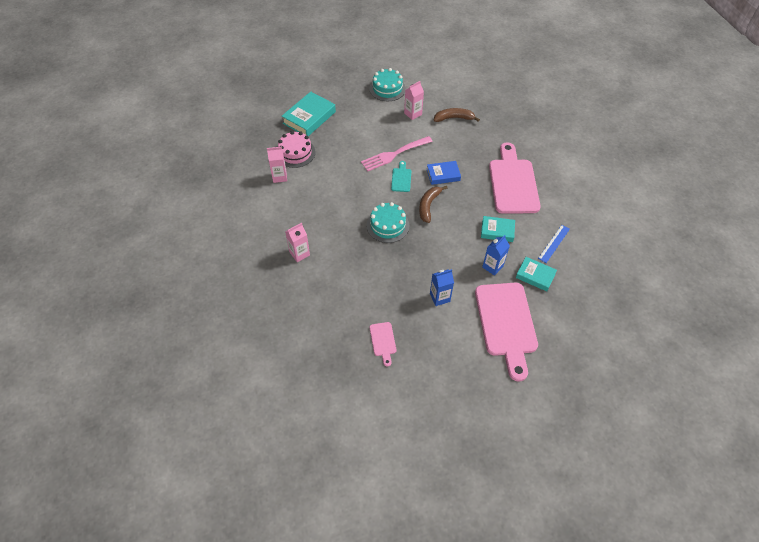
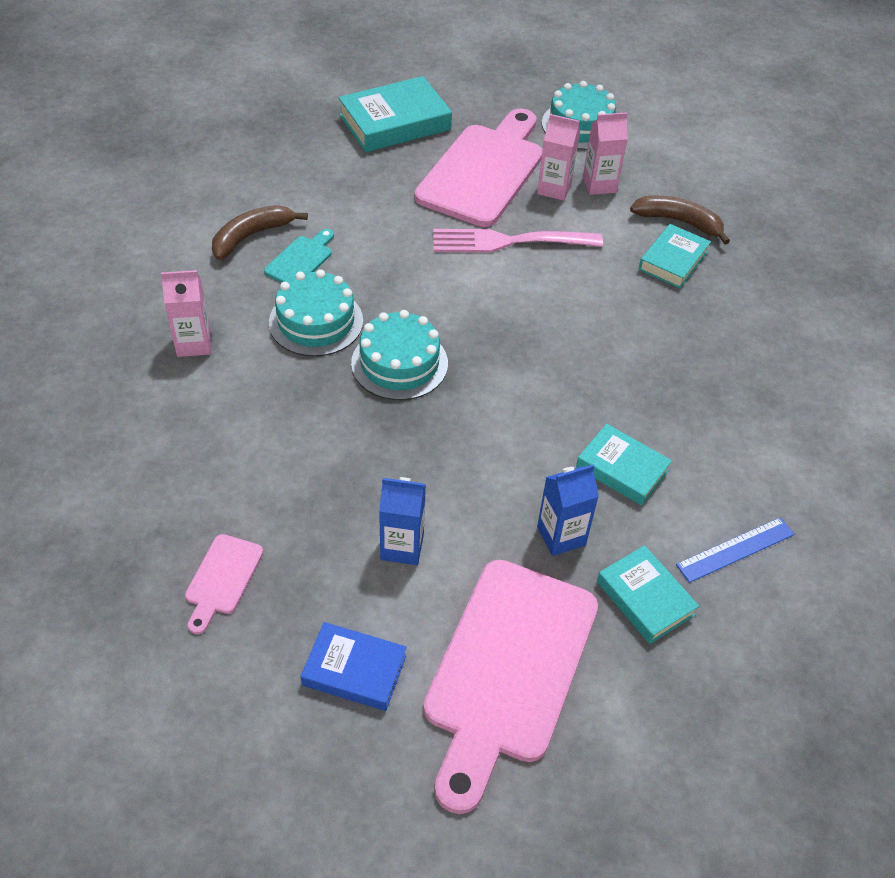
camera: 25 degrees right, 5 degrees down
(279, 177) = (264, 199): pink carton -> pink carton (554, 189)
(295, 153) = (324, 170): pink cake -> none
(342, 222) = (316, 321): none -> turquoise cake
(401, 178) = (490, 289): turquoise cutting board -> turquoise cutting board (301, 259)
(428, 206) = (509, 360): brown banana -> brown banana (251, 236)
(443, 175) = (581, 315): blue book -> blue book (354, 670)
(462, 136) = (673, 261): none -> turquoise book
(513, 183) = (723, 388): pink cutting board -> pink cutting board (484, 171)

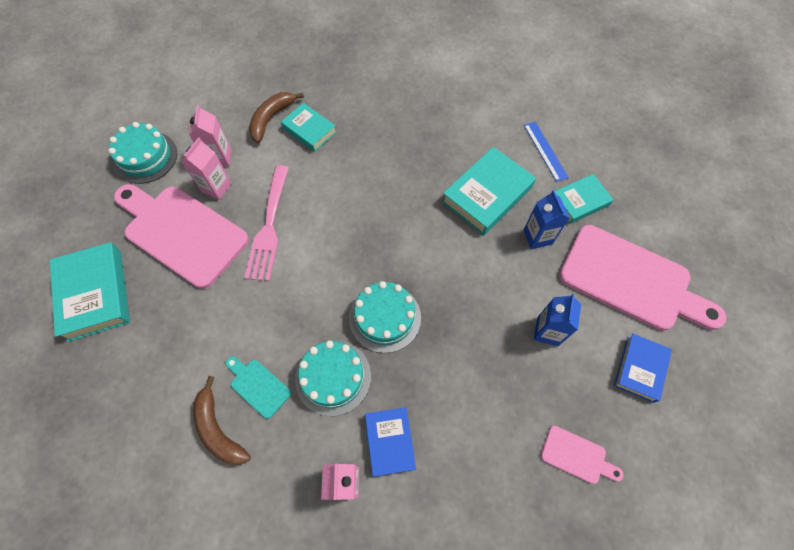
camera: 80 degrees left, 15 degrees up
(239, 380) = (390, 442): none -> blue book
(622, 469) = (487, 195): turquoise book -> turquoise book, size x1.61

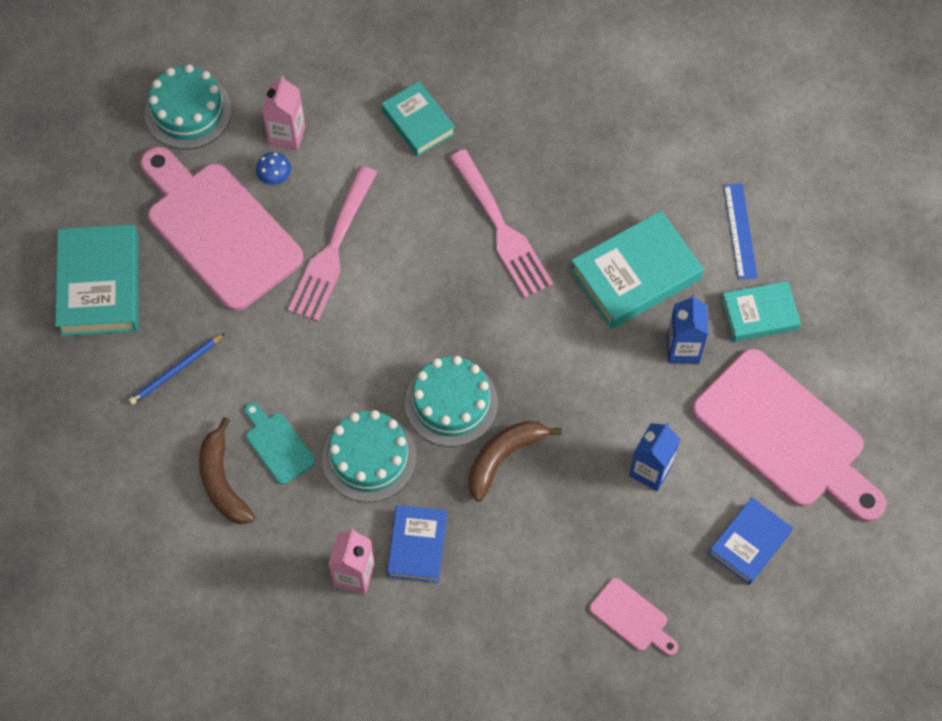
camera: 15 degrees right, 0 degrees up
(165, 346) = (176, 370): none -> blue pencil
(216, 187) = (275, 178): pink carton -> blue mushroom
(271, 118) = (369, 92): brown banana -> brown banana (503, 457)
(386, 186) = (502, 229): none -> pink fork

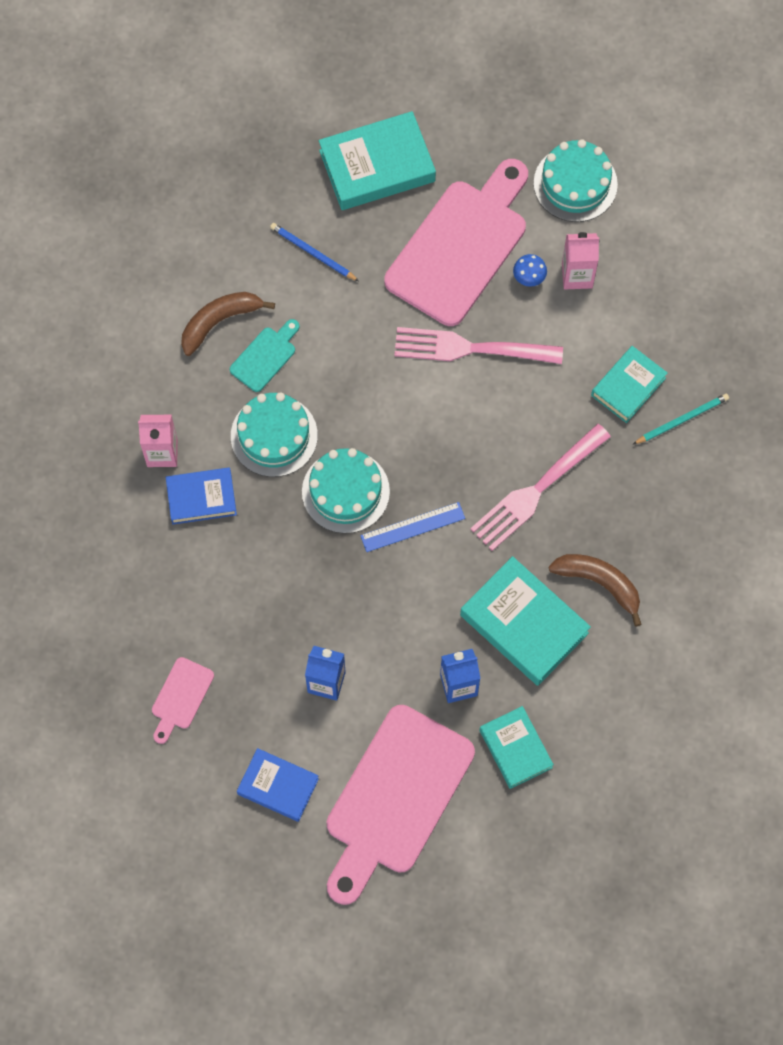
camera: 75 degrees right, 5 degrees up
(466, 86) = (682, 420): none -> turquoise pencil
(503, 457) = (304, 550): brown banana -> brown banana (599, 583)
(740, 231) = (601, 712): blue ruler -> blue ruler (412, 527)

